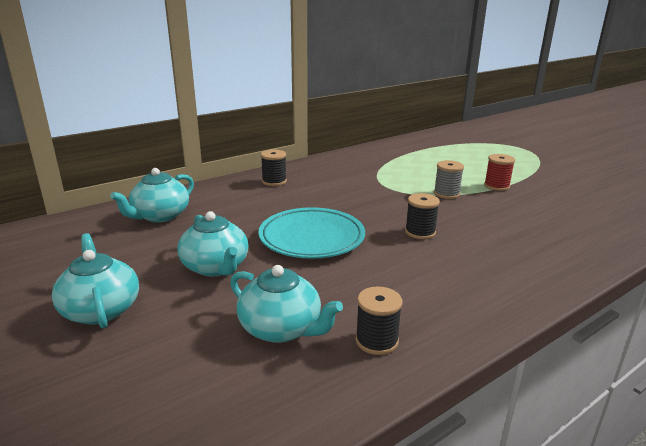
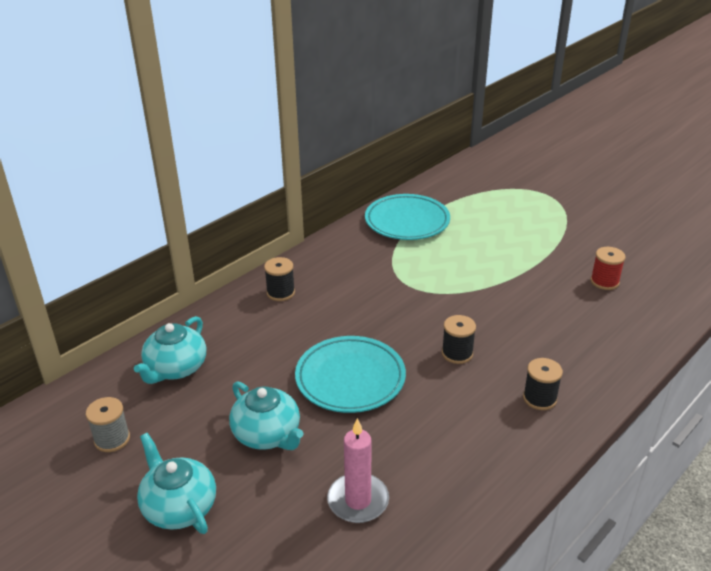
camera: 10 degrees left, 10 degrees up
(281, 328) = (358, 501): turquoise teapot -> pink candle
(376, 341) = (445, 500): black spool -> black spool (539, 398)
(397, 153) = (407, 221): none -> turquoise plate
(446, 194) = (474, 288): grey spool -> grey spool (112, 439)
(496, 186) = (524, 268): red spool -> red spool (604, 282)

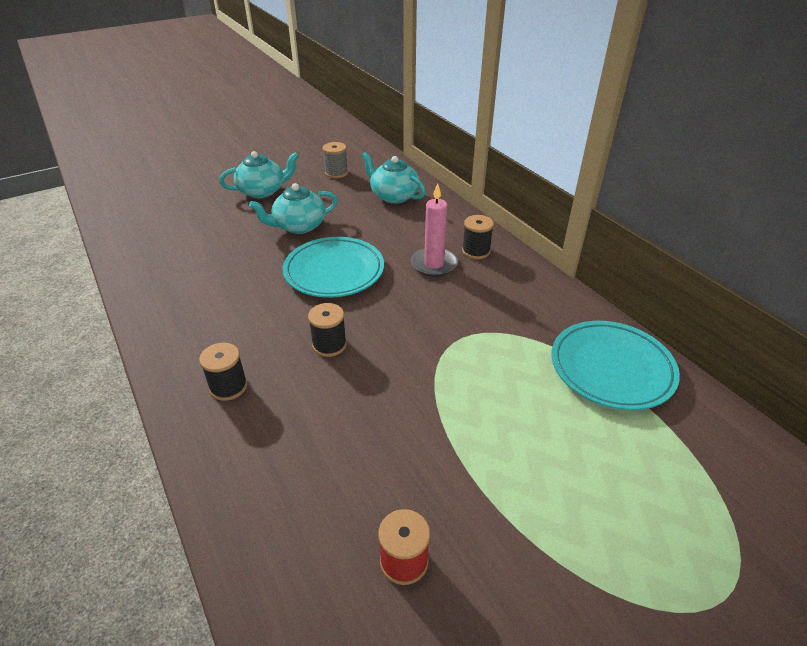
camera: 105 degrees right, 5 degrees up
(358, 501) = (208, 254): pink candle -> pink candle (434, 264)

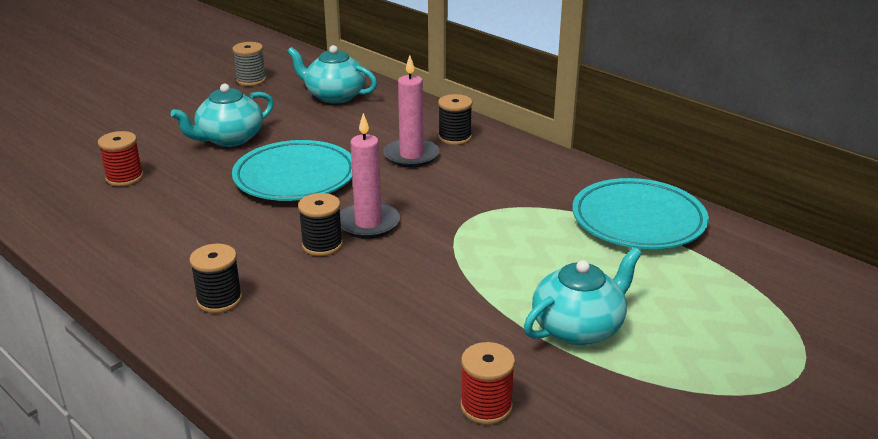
camera: 15 degrees left, 10 degrees down
(209, 251) = (124, 178): none -> red spool
(262, 191) = (163, 109): turquoise teapot -> turquoise teapot (578, 327)
(374, 329) = (368, 223): none -> pink candle

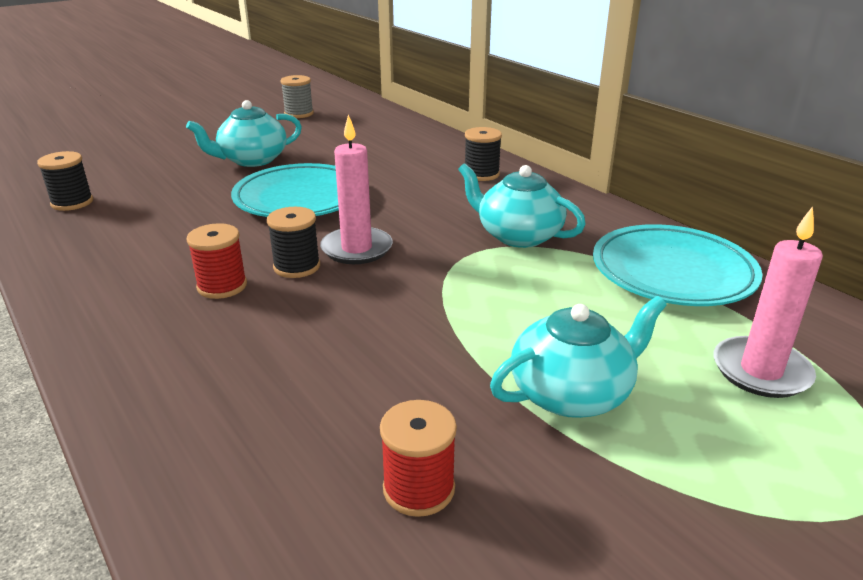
camera: 10 degrees right, 0 degrees up
(124, 178) = (132, 186): red spool -> red spool (222, 286)
(219, 300) = (155, 314): black spool -> black spool (72, 202)
(334, 96) = (372, 131): turquoise teapot -> turquoise teapot (518, 236)
(411, 155) = (429, 187): pink candle -> pink candle (761, 371)

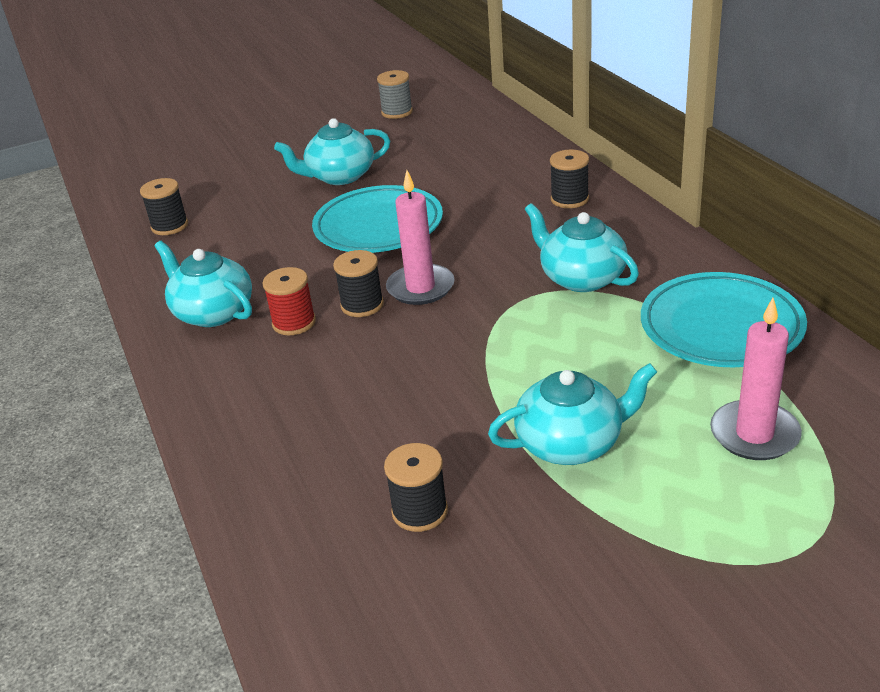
camera: 15 degrees right, 5 degrees up
(125, 280) = (213, 312): none -> turquoise teapot
(419, 489) = (420, 511): red spool -> black spool

